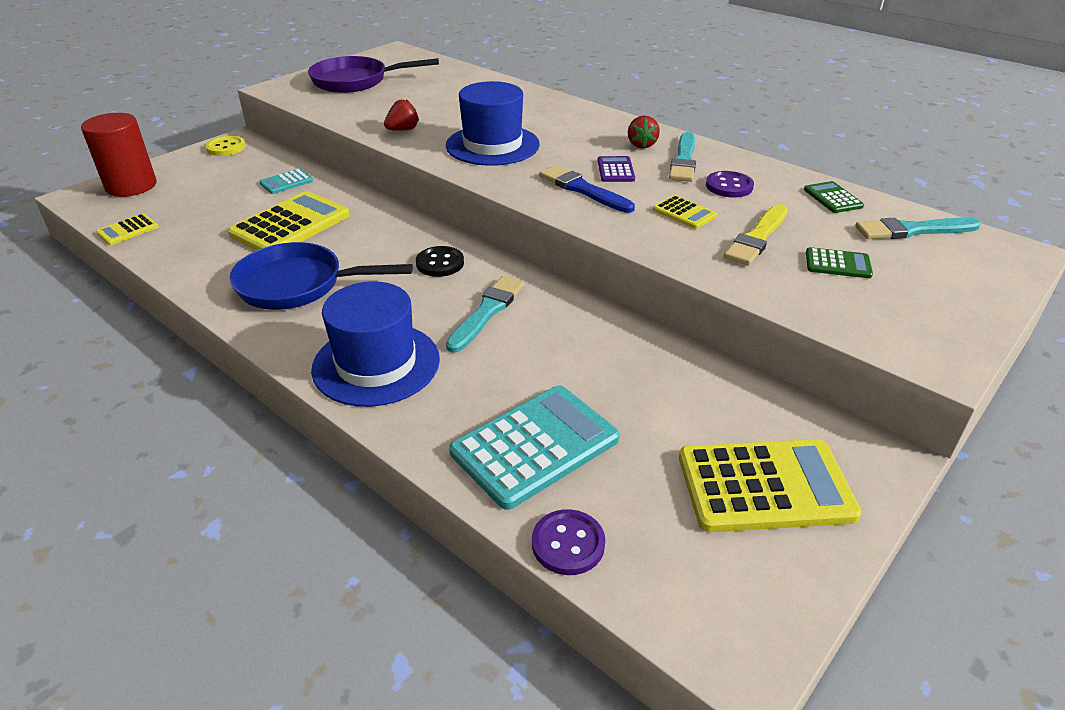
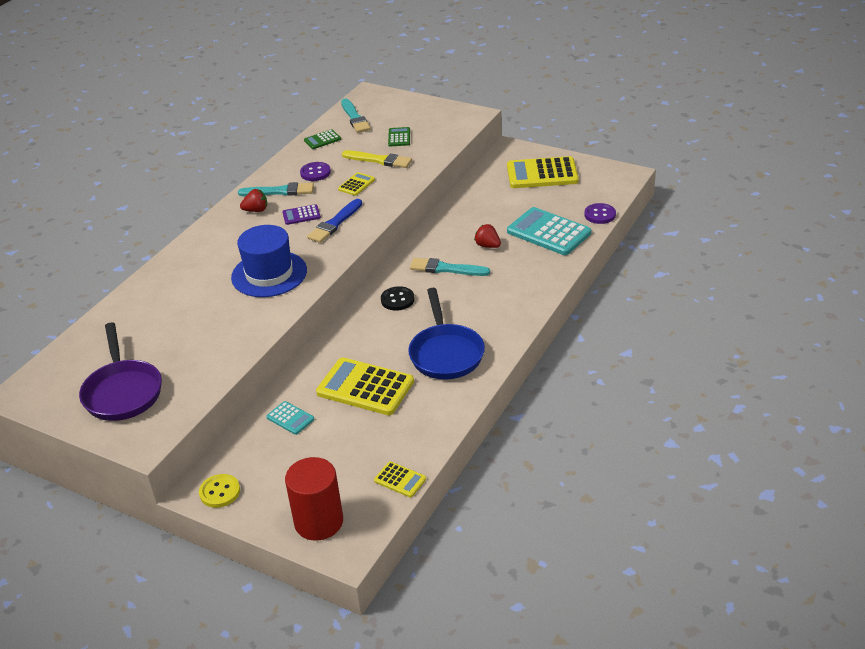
camera: 100 degrees left, 0 degrees up
(376, 364) = (512, 295): blue hat -> none
(403, 130) = (246, 326): red strawberry -> red strawberry (487, 246)
(765, 486) = (542, 174): yellow calculator -> yellow calculator turned 75 degrees counterclockwise

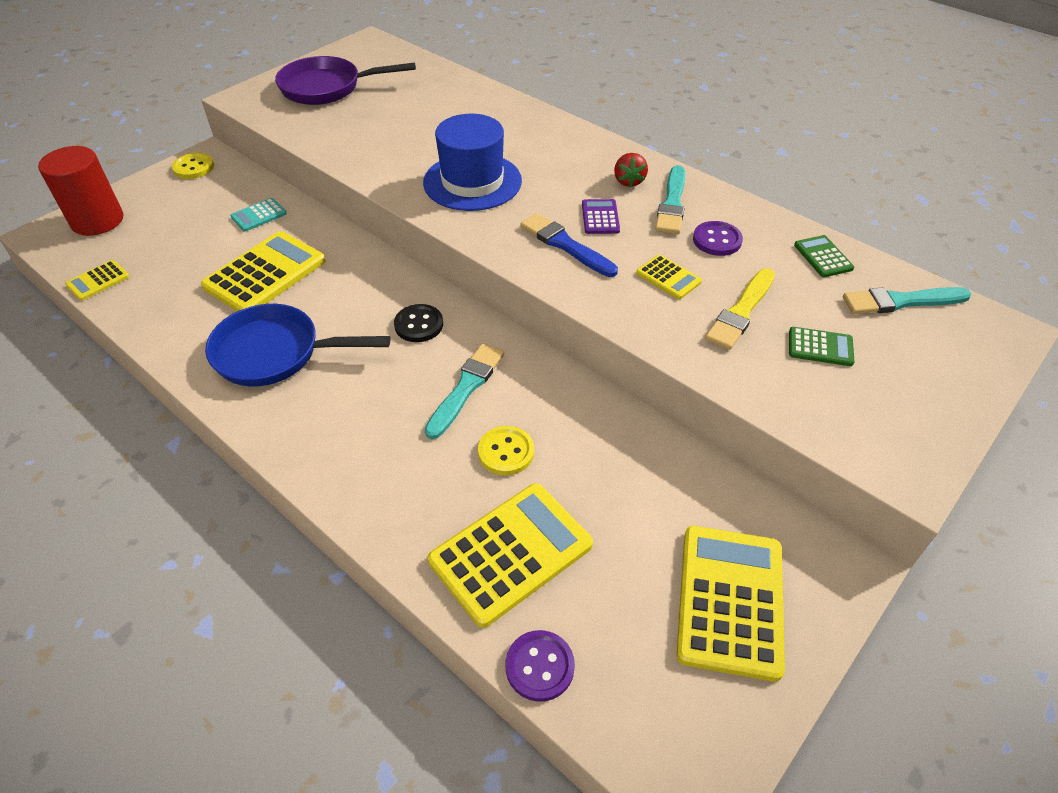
camera: 100 degrees right, 10 degrees up
(487, 246) = (506, 452): red strawberry -> yellow button
(548, 232) = (511, 553): turquoise calculator -> yellow calculator

